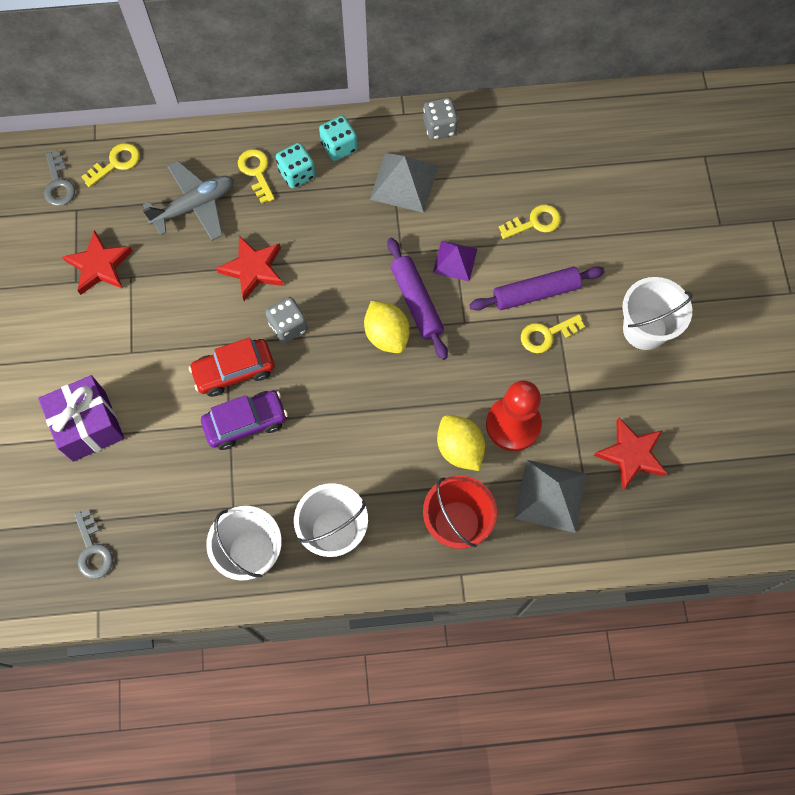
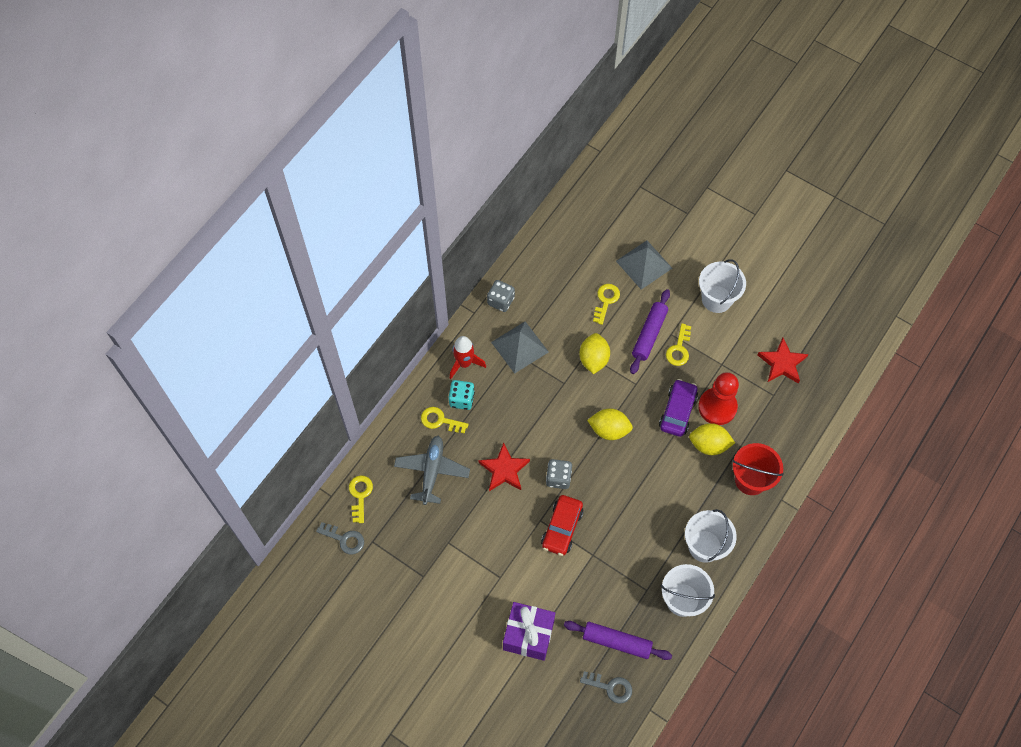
camera: 50 degrees left, 5 degrees down
(99, 266) = (424, 555): red star -> none
(246, 423) = (600, 545): purple car -> purple car (677, 411)
(339, 147) = (464, 363): turquoise dice -> red rocket
(416, 302) = (602, 399): purple rolling pin -> purple rolling pin (616, 642)
(455, 261) = (593, 359): purple pyramid -> yellow lemon
(550, 496) = (773, 421): grey pyramid -> grey pyramid (644, 264)

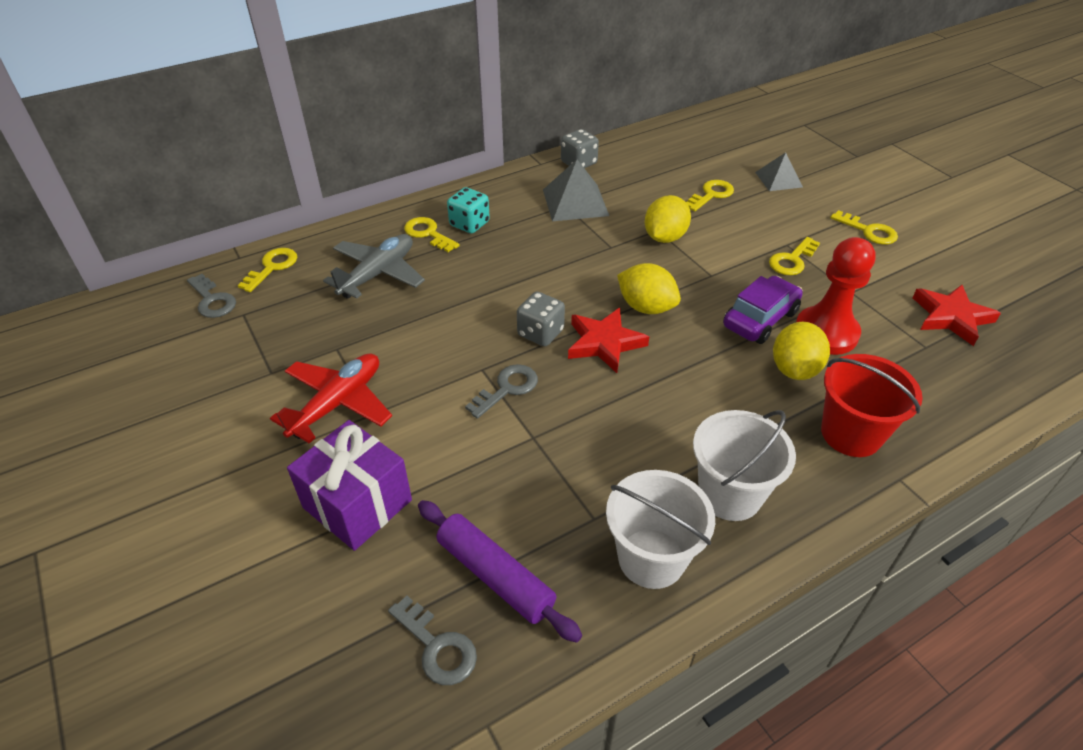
camera: 25 degrees right, 20 degrees down
(464, 363) = (497, 197): red rocket -> none
(476, 580) = (337, 403): none -> red plane
(504, 470) = (472, 301): red star -> red star (604, 343)
(562, 528) = (507, 388): red car -> grey key
(644, 264) = (778, 179): grey pyramid -> grey pyramid, size x0.65
(649, 334) = (755, 236): purple rolling pin -> none
(709, 445) = (794, 369): yellow lemon -> yellow lemon turned 75 degrees clockwise
(716, 299) = (868, 231): white bucket -> yellow key

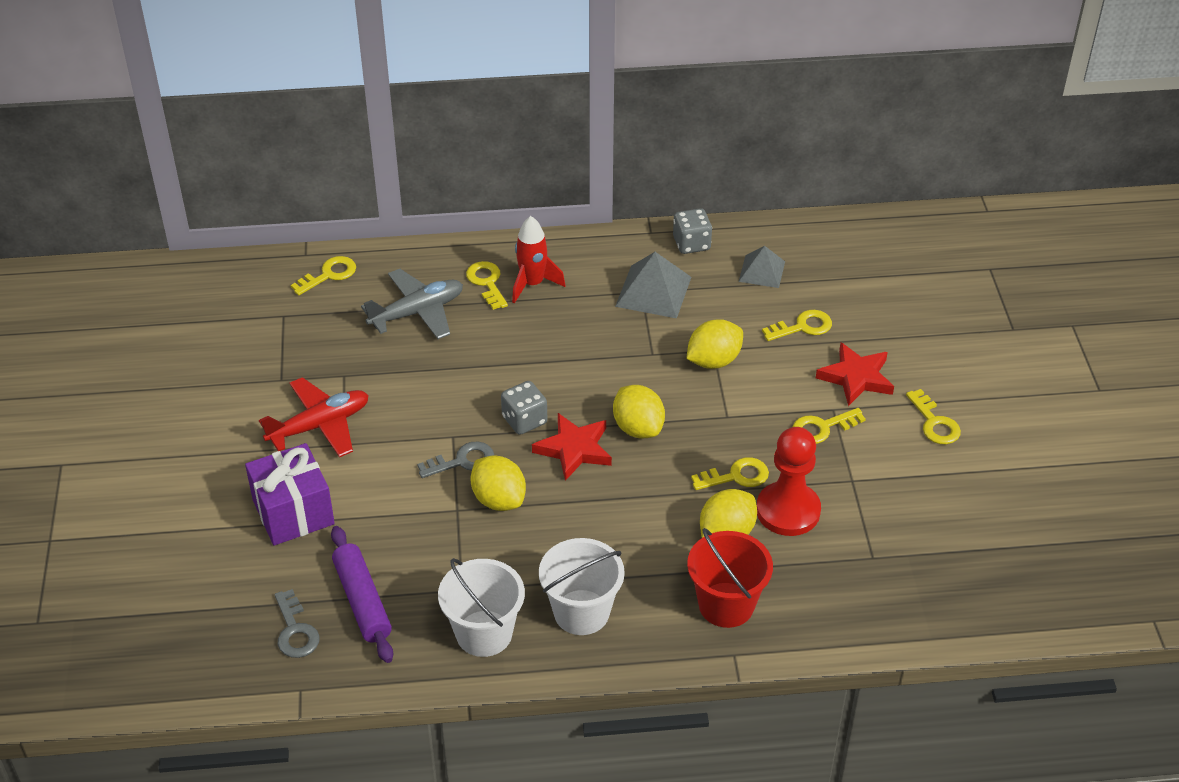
camera: 25 degrees right, 0 degrees up
(212, 300) = (264, 293): grey key -> none
(469, 224) = (532, 284): turquoise dice -> red rocket
(567, 412) = (499, 499): none -> yellow lemon
(760, 319) = (736, 476): purple car -> yellow key
(778, 179) = (893, 331): grey pyramid -> grey pyramid (761, 271)
(951, 317) = (928, 539): red star -> red star (856, 377)

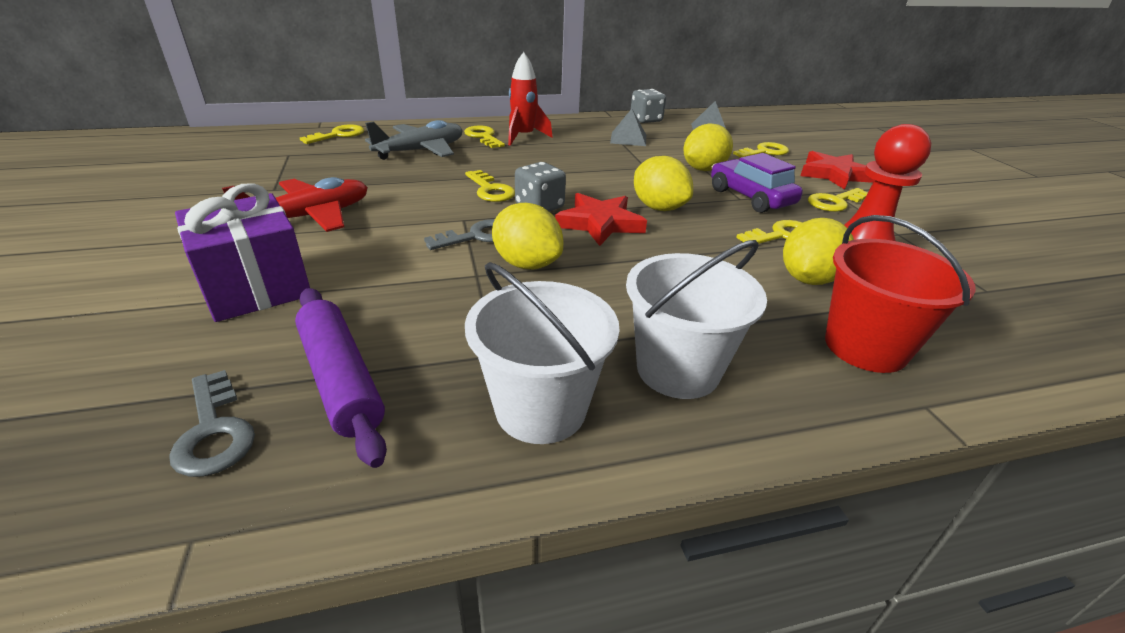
camera: 10 degrees left, 10 degrees down
(653, 291) = (628, 139): grey pyramid -> grey pyramid, size x0.65
(738, 415) = (750, 197): none -> purple car
(934, 423) = (930, 196): yellow key -> yellow key (490, 190)

